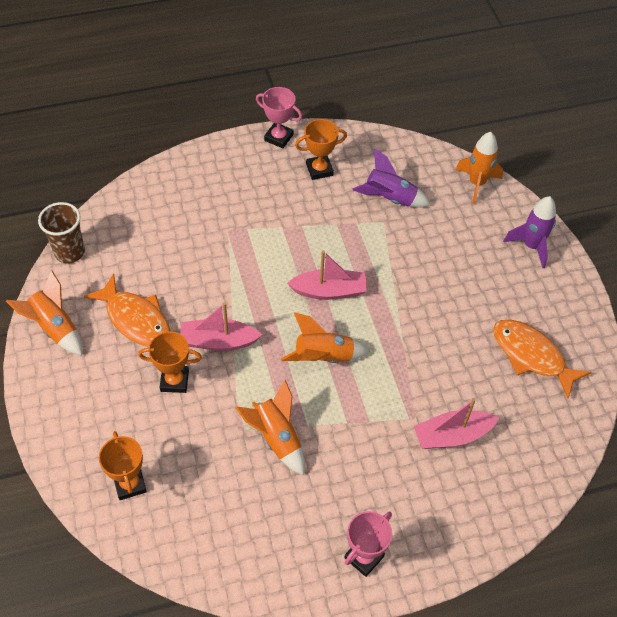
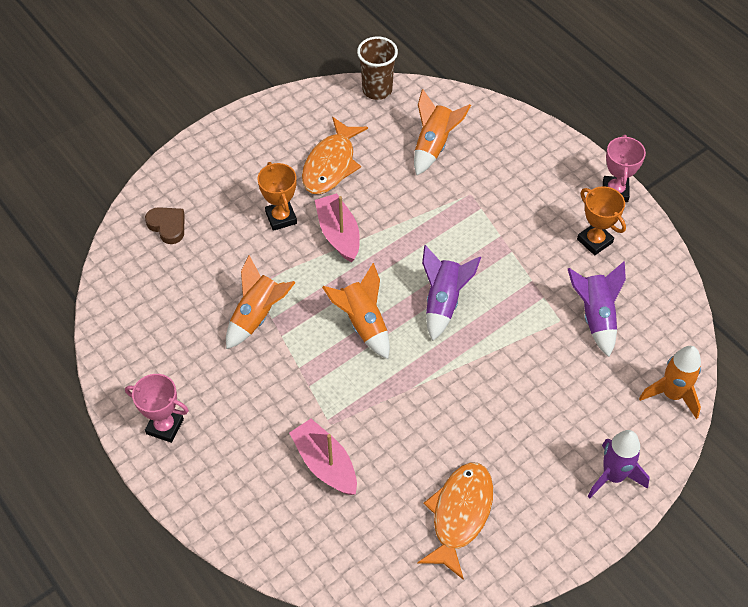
camera: 70 degrees right, 0 degrees up
(55, 327) = (294, 113): orange rocket -> orange rocket (434, 145)
(130, 484) = (167, 226): orange trophy -> brown heart
(329, 291) = (443, 302): pink boat -> purple rocket

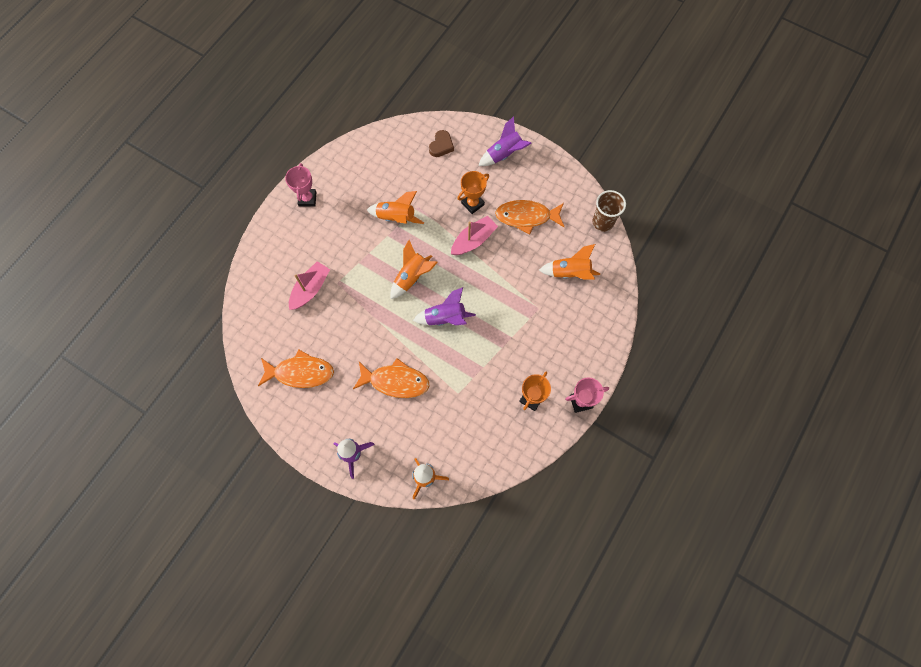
camera: 70 degrees right, 15 degrees up
(517, 390) = (395, 381): none -> orange fish
(595, 316) = (469, 415): purple rocket -> purple rocket (504, 154)

